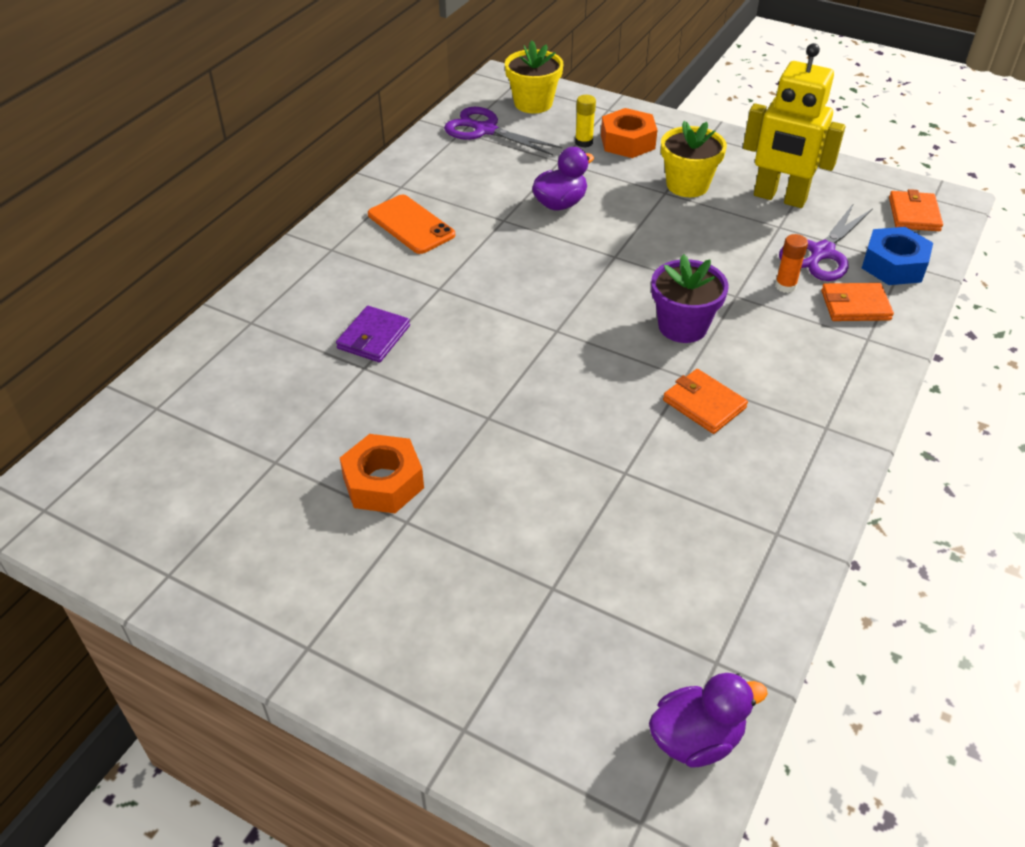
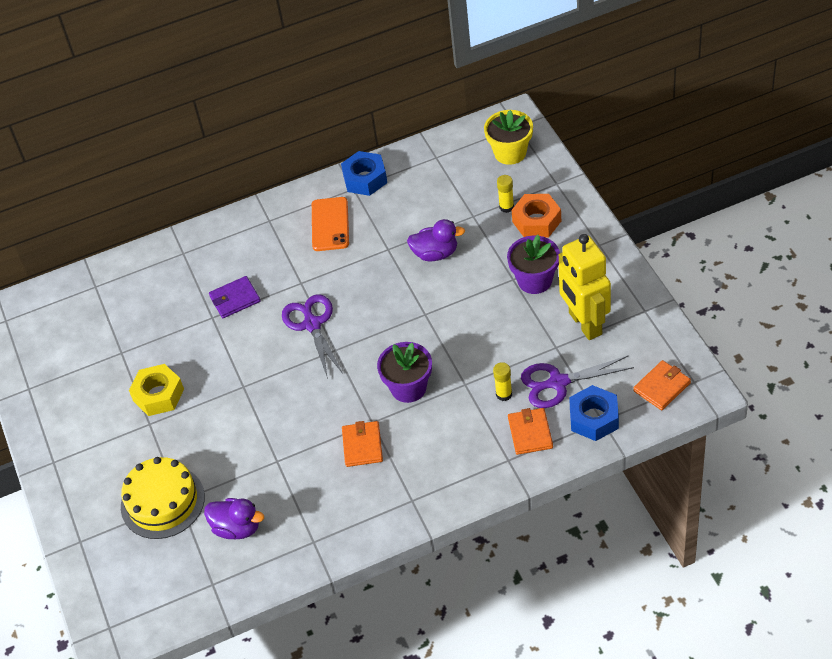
camera: 45 degrees right, 5 degrees up
(383, 482) = (158, 395): orange nut -> yellow nut
(404, 174) = (365, 179): none -> blue nut
(485, 130) = (453, 163): purple scissors -> purple scissors (312, 324)
(530, 603) = (162, 502): none -> yellow cake
(687, 185) = (534, 280): yellow flower pot -> purple flower pot
(696, 738) = (167, 610): purple duck -> purple duck (237, 528)
(785, 286) = (504, 394): orange glue stick -> yellow glue stick
(855, 305) = (530, 433): orange wallet -> orange wallet turned 45 degrees clockwise

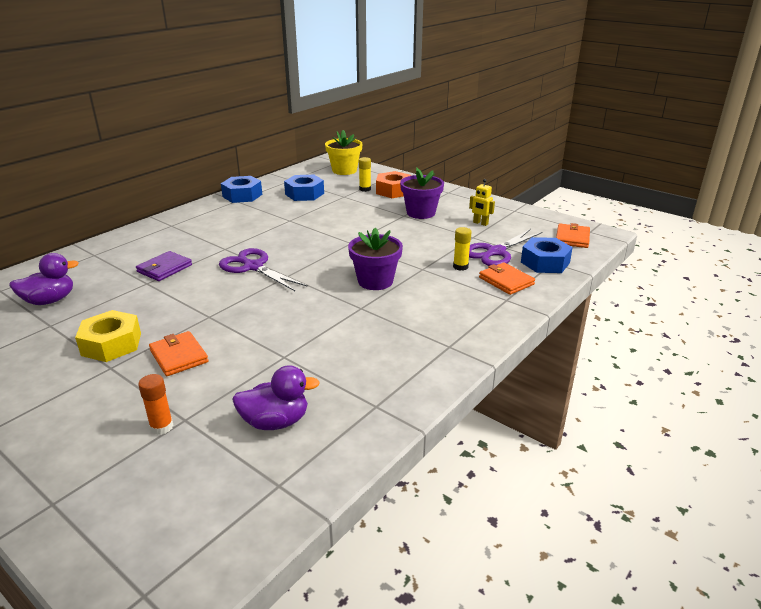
camera: 35 degrees left, 20 degrees down
(162, 502) = (162, 427): yellow cake -> orange glue stick
(330, 224) = (229, 218): orange phone -> none
(362, 445) = (365, 324): orange wallet -> orange wallet (179, 356)
(433, 196) = (304, 194): none -> blue nut
(435, 254) = (331, 215): purple duck -> purple duck (50, 300)
(584, 324) = (480, 223): yellow robot -> yellow robot, size x0.42

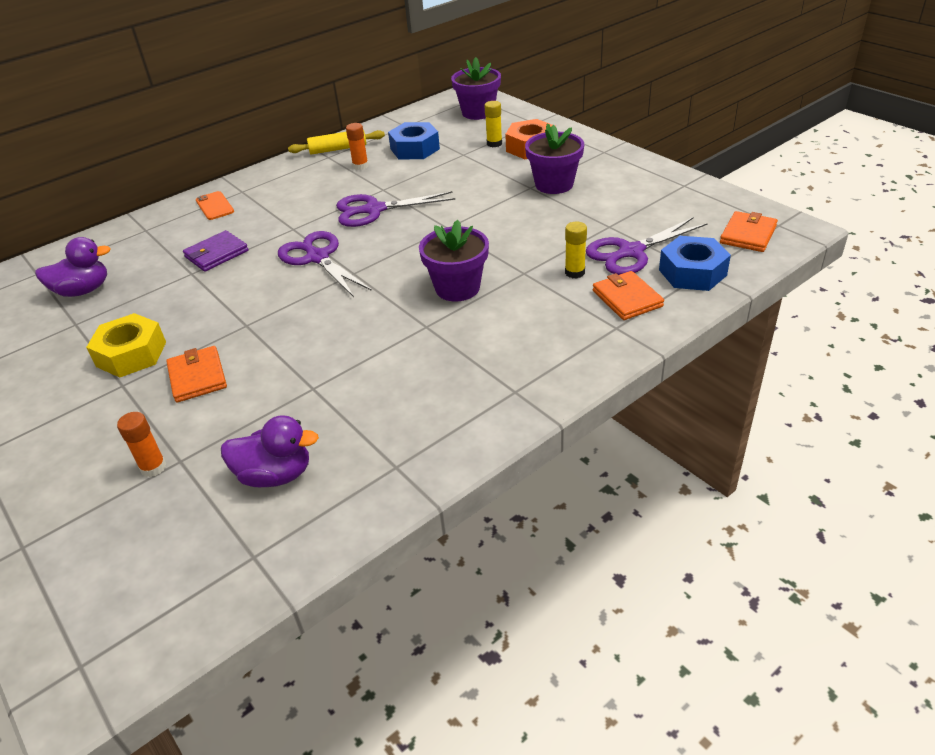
camera: 15 degrees right, 10 degrees up
(151, 236) = (215, 206): none -> orange phone
(242, 195) = (338, 149): blue nut -> yellow rolling pin
(265, 206) = (360, 166): none -> orange glue stick
(288, 234) = (374, 210): none -> purple scissors
(344, 170) = (478, 112): yellow flower pot -> purple flower pot
(480, 223) = (628, 204): yellow robot -> none

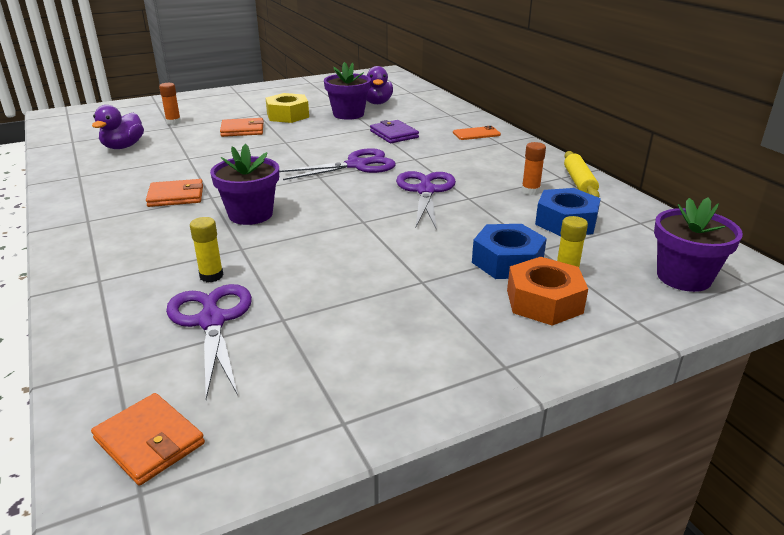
camera: 100 degrees right, 10 degrees down
(554, 184) = (419, 300): purple flower pot -> purple flower pot (348, 114)
(627, 298) = (132, 297): orange wallet -> orange wallet (176, 196)
(692, 272) = (124, 356): blue nut -> blue nut (507, 261)

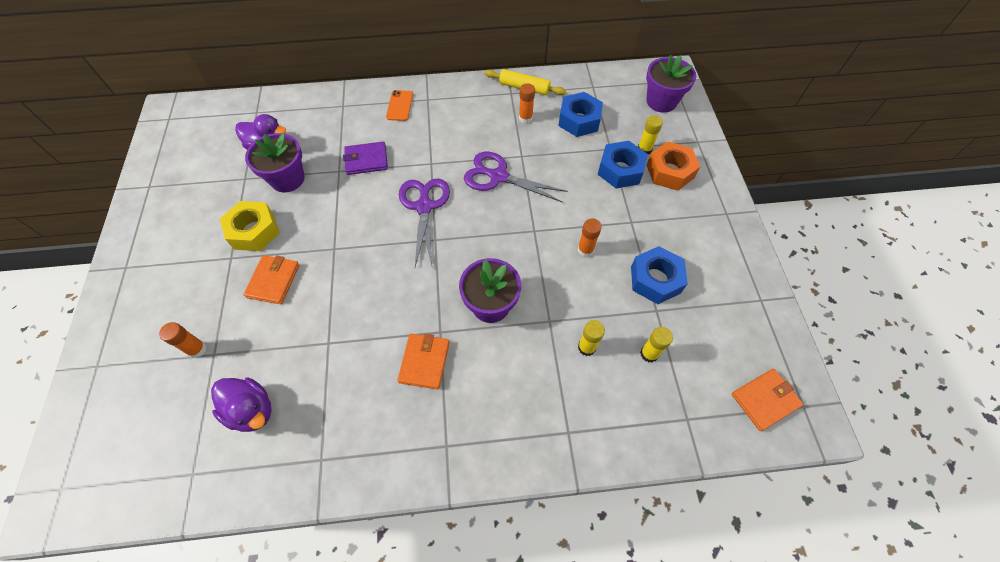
camera: 70 degrees left, 30 degrees up
(212, 321) = (649, 353): purple scissors -> yellow glue stick
(333, 312) = (655, 279): none -> blue nut
(354, 255) = (585, 250): none -> orange glue stick

